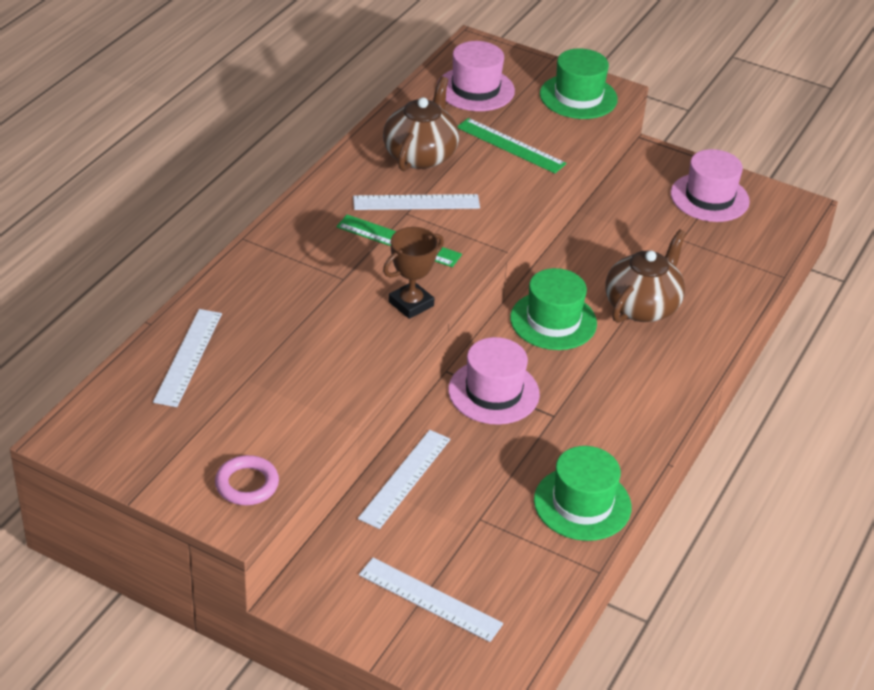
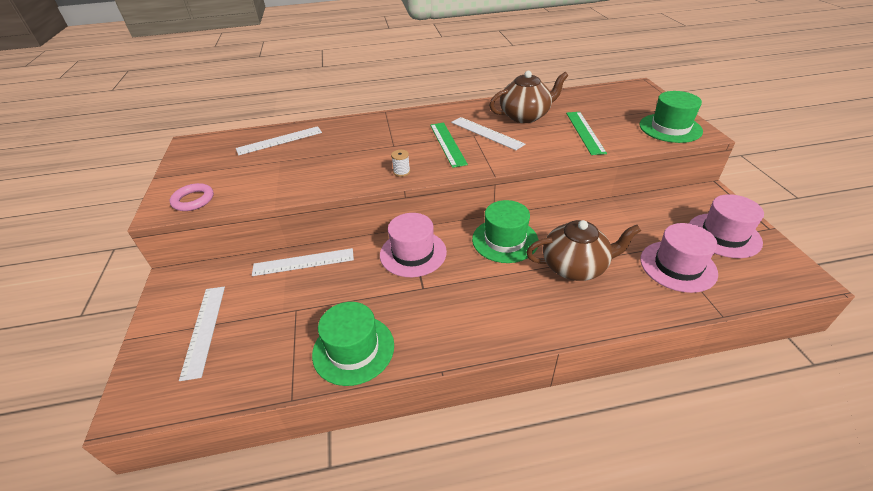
camera: 55 degrees right, 0 degrees up
(411, 304) = (401, 172): brown trophy -> white spool
(475, 89) = (606, 102): pink hat -> pink hat (678, 266)

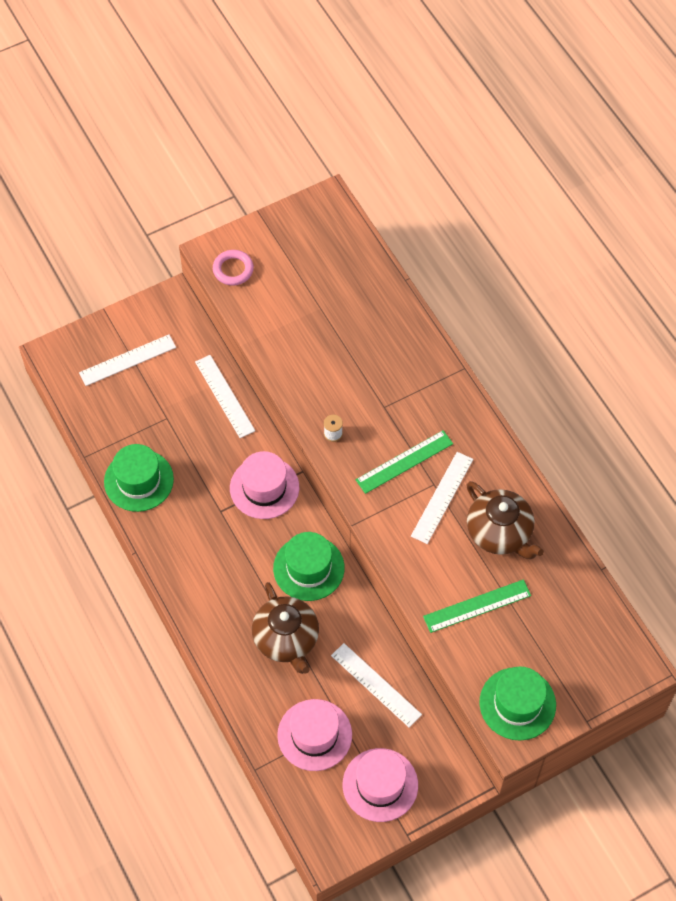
camera: 70 degrees right, 20 degrees up
(279, 140) = (360, 286): white ruler -> white ruler (376, 685)

